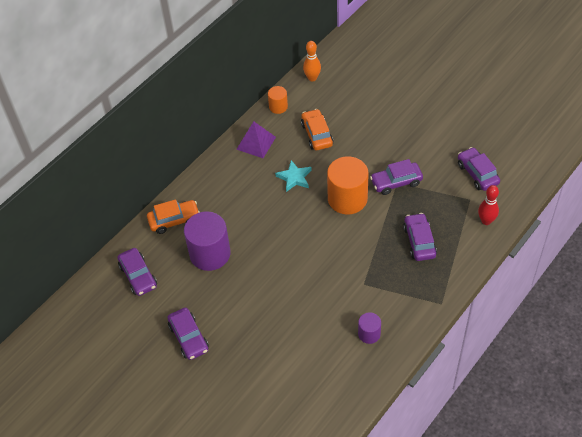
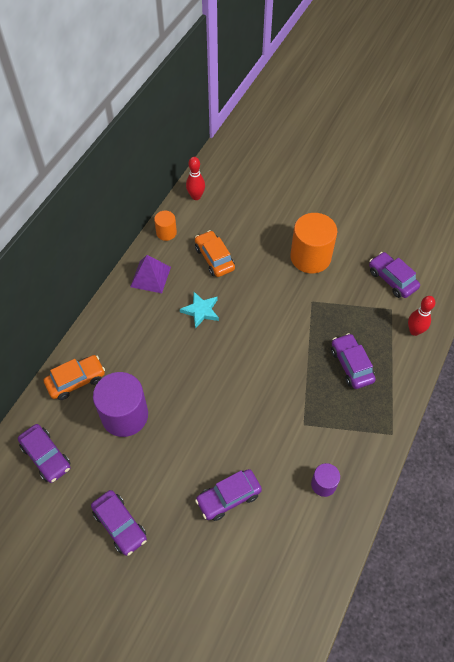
camera: 15 degrees left, 5 degrees up
(312, 78) = (196, 196): orange bowling pin -> red bowling pin
(347, 199) = (263, 327): orange cylinder -> orange cylinder (310, 257)
(396, 182) = (310, 301): purple car -> purple car (228, 497)

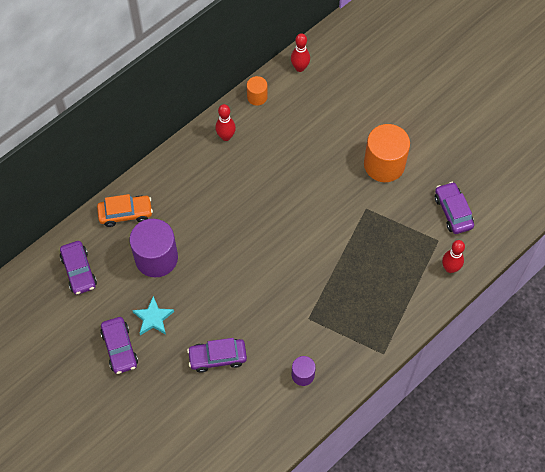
camera: 20 degrees right, 5 degrees up
(150, 276) = (226, 136): purple pyramid -> red bowling pin
(201, 311) = (259, 185): turquoise star -> turquoise star (153, 318)
(214, 258) = (292, 137): orange car -> none
(351, 365) = (375, 280): purple car -> none

